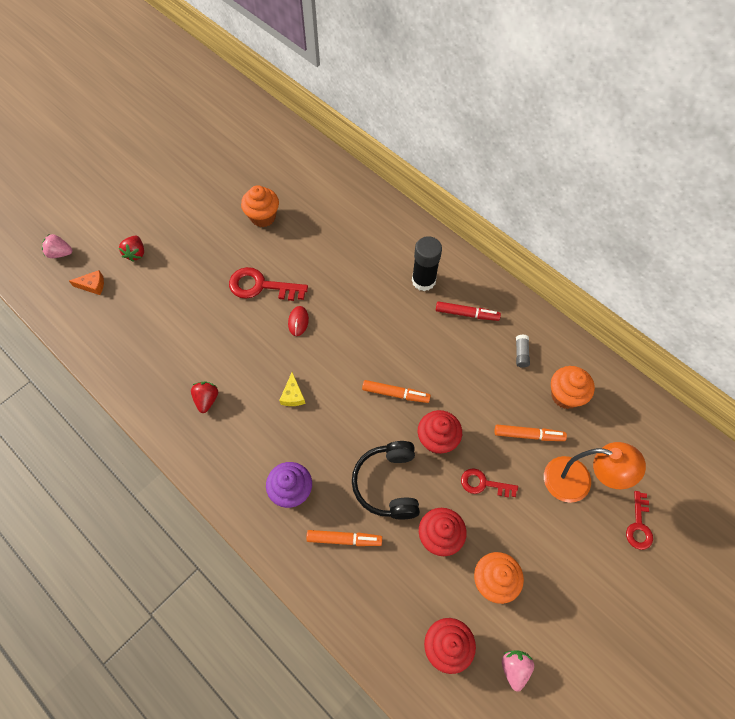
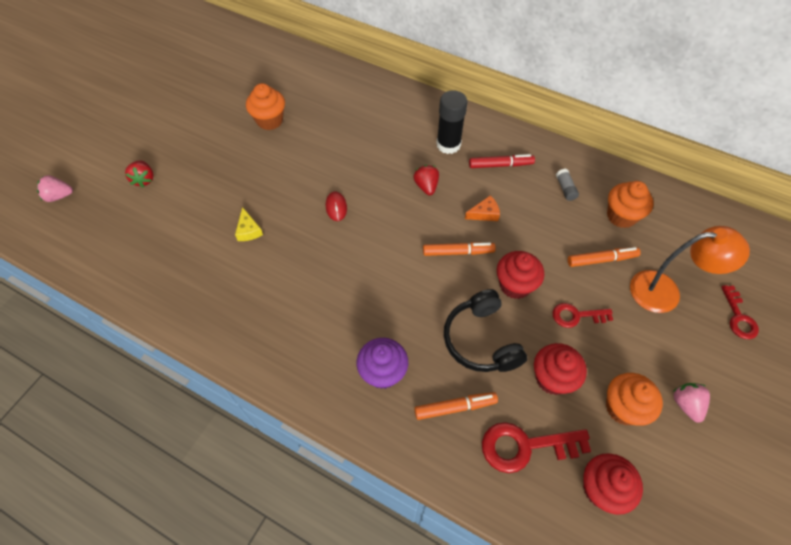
camera: 15 degrees left, 5 degrees down
(92, 285) = (104, 219): orange cheese -> orange cheese (484, 213)
(207, 399) = (262, 303): red strawberry -> red strawberry (426, 186)
(261, 286) = (287, 183): red key -> red key (525, 446)
(293, 395) = (353, 277): yellow cheese -> yellow cheese (248, 230)
(514, 668) = (679, 491): pink strawberry -> pink strawberry (686, 404)

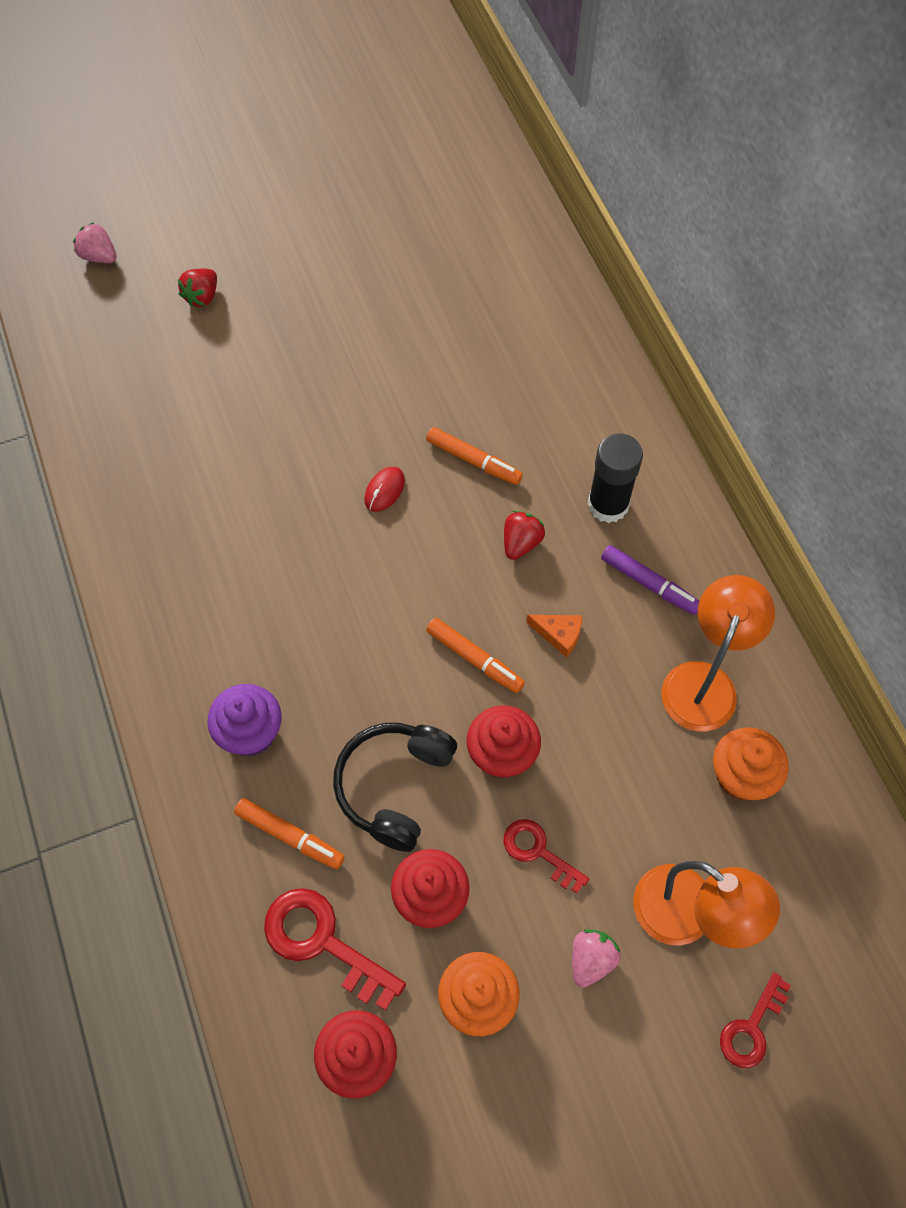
camera: 40 degrees right, 5 degrees up
(248, 230) = (260, 447): yellow cheese -> none
(269, 120) = (411, 312): orange cupcake -> none
(500, 165) = (649, 584): red marker -> purple marker
(565, 189) = (704, 681): grey glue stick -> orange lamp
(601, 260) = (648, 811): orange marker -> orange marker (473, 461)
(686, 404) = (558, 1062): pink strawberry -> pink strawberry (591, 960)

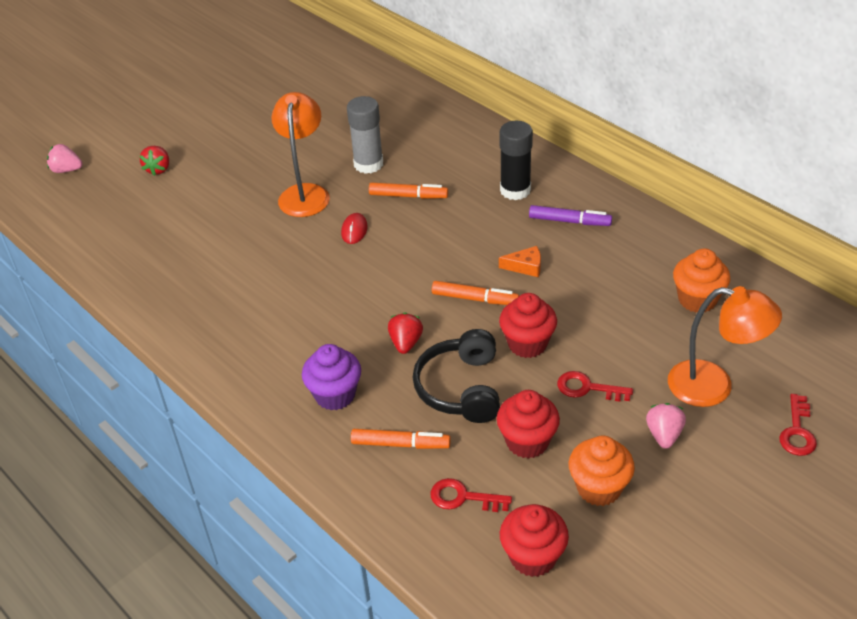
camera: 20 degrees left, 20 degrees down
(323, 942) = (463, 497): red key -> red key, size x0.62
(450, 388) = (368, 164): none -> grey glue stick
(521, 543) = (468, 228): red strawberry -> red strawberry (406, 343)
(704, 681) = (639, 259): orange lamp -> orange lamp (305, 193)

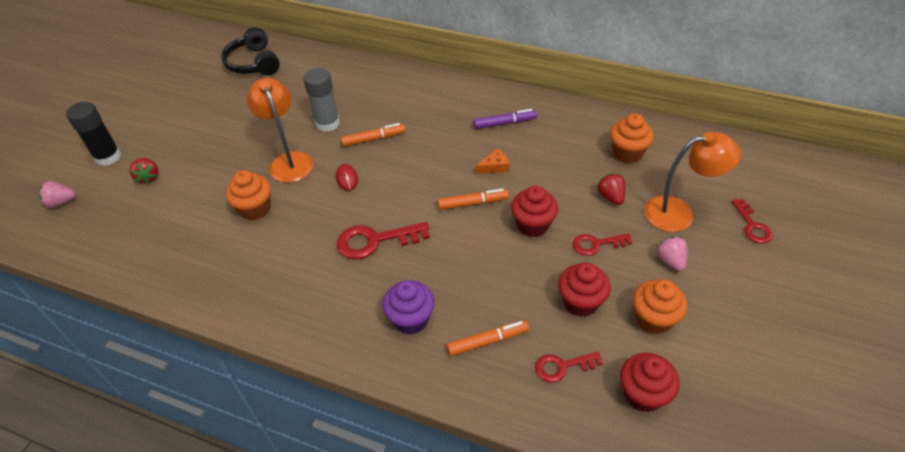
camera: 25 degrees left, 5 degrees up
(243, 233) = (255, 209): none -> orange cupcake
(345, 304) = (375, 241): none -> red key
(406, 343) = (441, 256): red strawberry -> red strawberry (611, 197)
(461, 388) = (506, 277): black headphones -> black headphones (254, 63)
(515, 190) = (451, 111): black glue stick -> black glue stick (108, 157)

